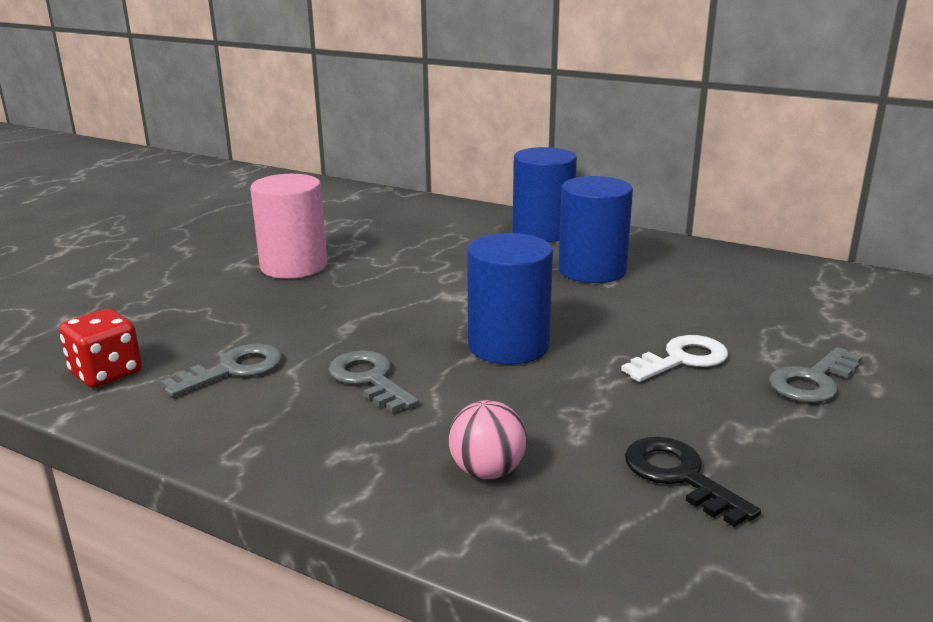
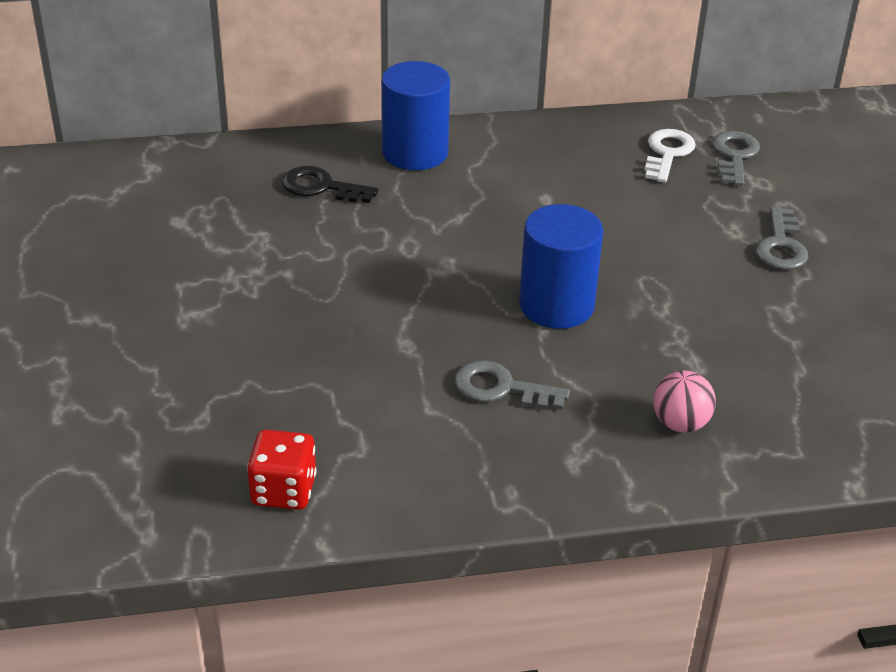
camera: 40 degrees left, 15 degrees up
(233, 370) = (384, 433): grey key -> grey key (734, 156)
(294, 266) = (249, 295): pink cylinder -> none
(592, 270) = (516, 189): blue cylinder -> none
(679, 476) = (787, 367): black key -> black key (321, 187)
(682, 359) = (685, 263): white key -> white key (667, 153)

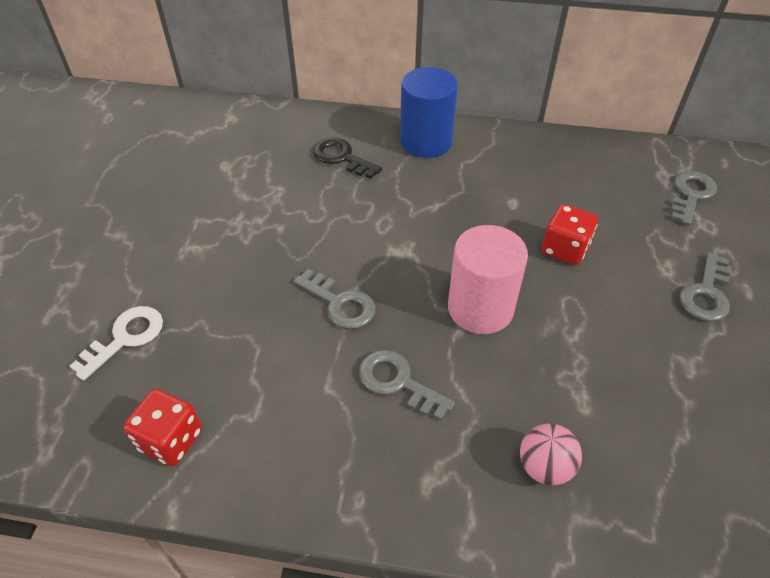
camera: 20 degrees right, 10 degrees up
(400, 332) = (340, 303): none -> grey key
(556, 305) = (480, 308): blue cylinder -> pink cylinder
(621, 233) = (564, 249): none -> red dice
(667, 153) = (632, 181): white key -> white key (125, 338)

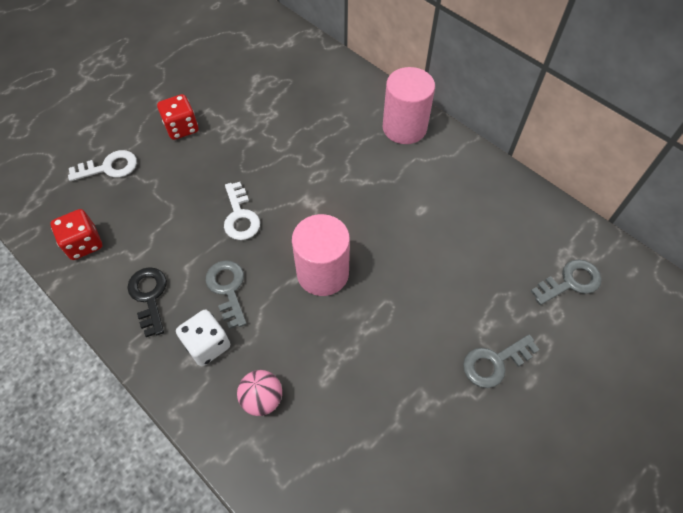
camera: 35 degrees right, 10 degrees up
(340, 303) = (240, 216): grey key -> white key
(342, 157) = (334, 110): black key -> black key (149, 296)
(426, 142) = (404, 127): blue cylinder -> pink cylinder
(433, 452) = (207, 345): none -> white dice
(564, 249) = (423, 266): red dice -> red dice (182, 128)

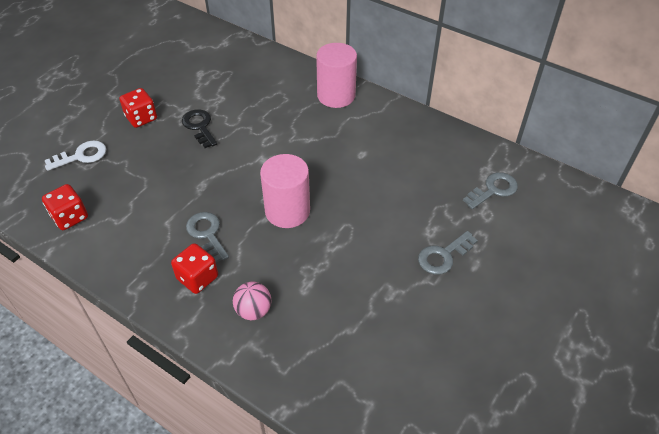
camera: 10 degrees left, 10 degrees down
(149, 296) = (138, 249): black key -> black key (199, 126)
(207, 345) = (197, 278): white dice -> red dice
(240, 216) = (207, 178): white key -> none

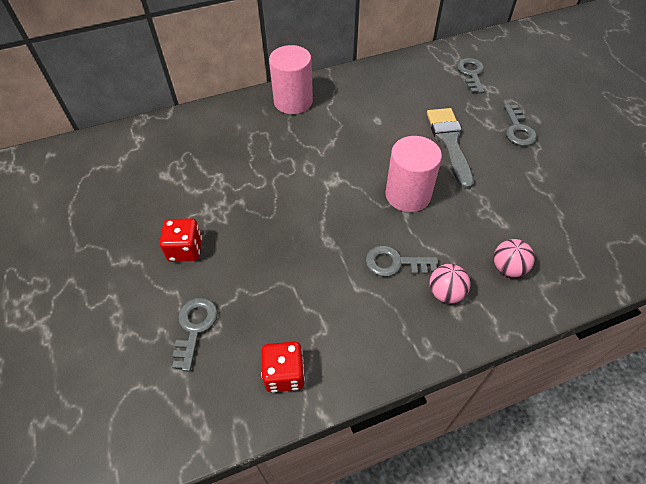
camera: 55 degrees left, 5 degrees up
(81, 156) = (195, 327): white key -> grey key
(197, 278) = (445, 293): red dice -> pink ball
(199, 126) = (244, 208): black key -> none
(377, 212) = (449, 142): none -> grey brush

